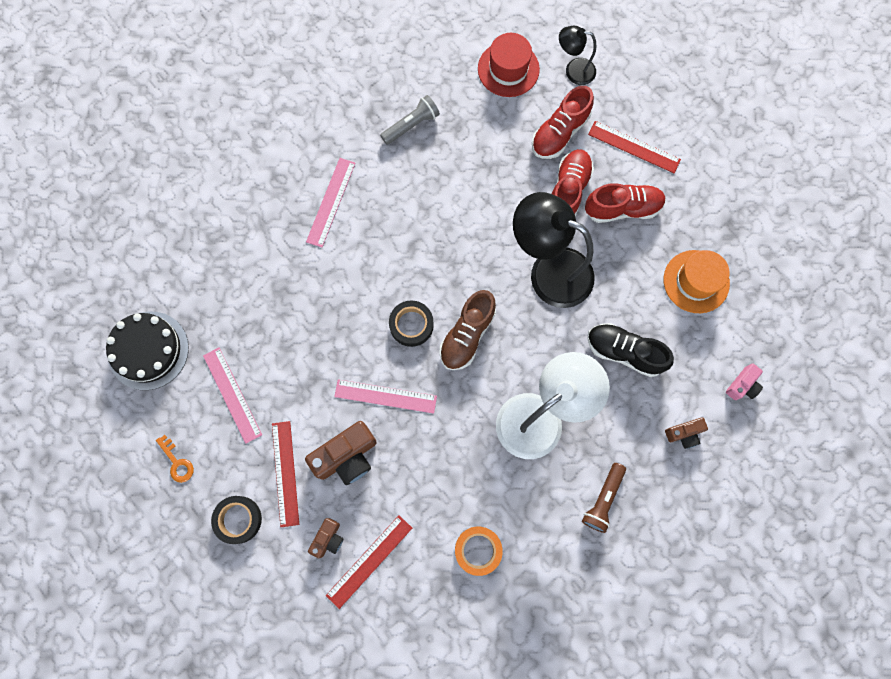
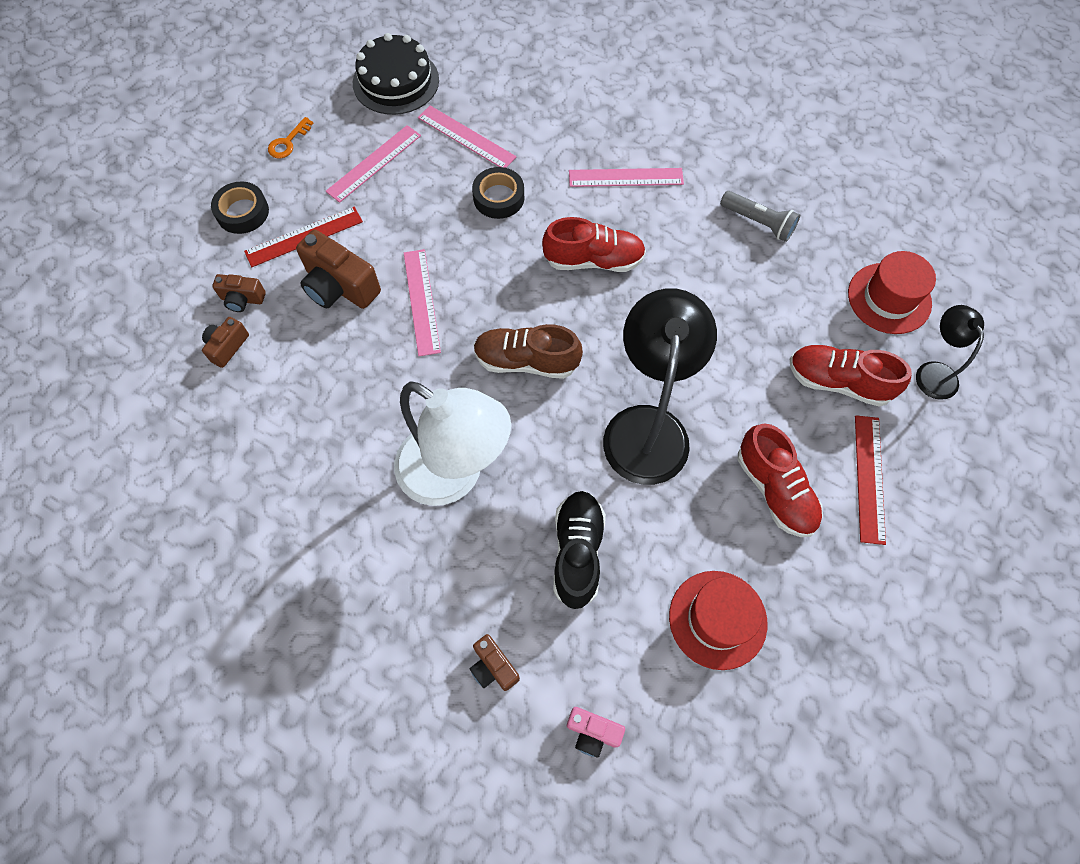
camera: 70 degrees right, 10 degrees down
(237, 310) = (466, 137): none -> pink ruler
(369, 561) = (227, 347): red ruler -> brown camera
(411, 325) = (515, 300): black tape -> black tape (498, 197)
(478, 550) = (267, 456): orange tape -> none
(568, 191) = (765, 416): red shoe -> red shoe (593, 260)
(603, 499) = (371, 585): brown flashlight -> none
(696, 281) = (717, 619): orange hat -> red hat

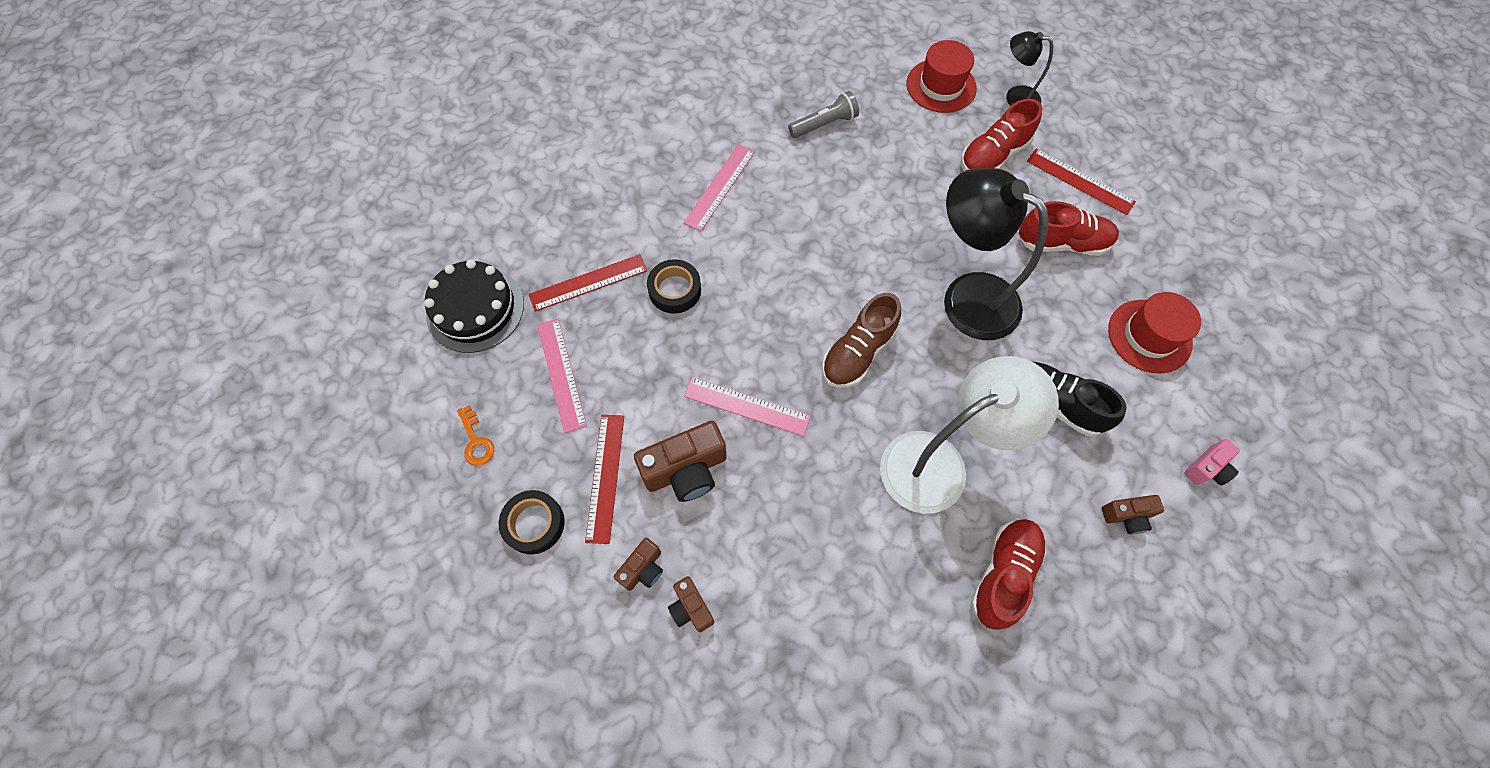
camera: 60 degrees left, 0 degrees up
(466, 137) = (588, 282): pink ruler -> red ruler
(593, 260) = (788, 252): red shoe -> red shoe (1003, 574)

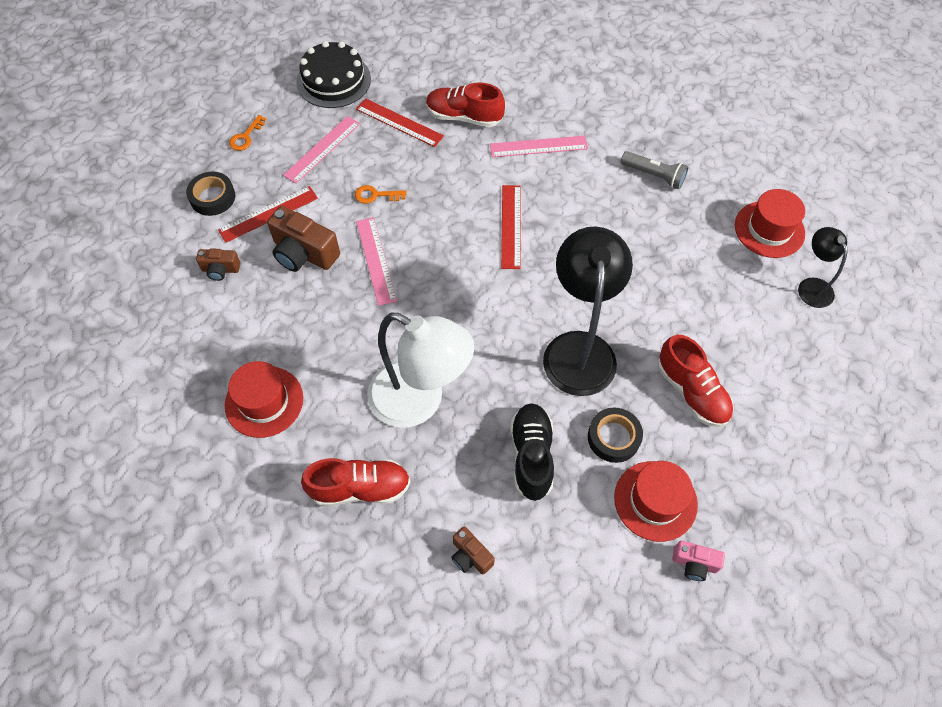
camera: 55 degrees right, 5 degrees down
(665, 359) = (376, 195): none -> orange key
(675, 290) = (432, 170): black tape -> black tape (613, 437)
(691, 608) = (211, 310): brown camera -> none
(846, 614) = (264, 401): none -> red hat
(858, 352) = (471, 303): brown shoe -> none
(993, 155) = (734, 300): red shoe -> red shoe (464, 117)
(1080, 181) = (769, 376): red ruler -> red ruler (510, 226)
(1206, 468) = (560, 602): pink camera -> pink camera (694, 563)

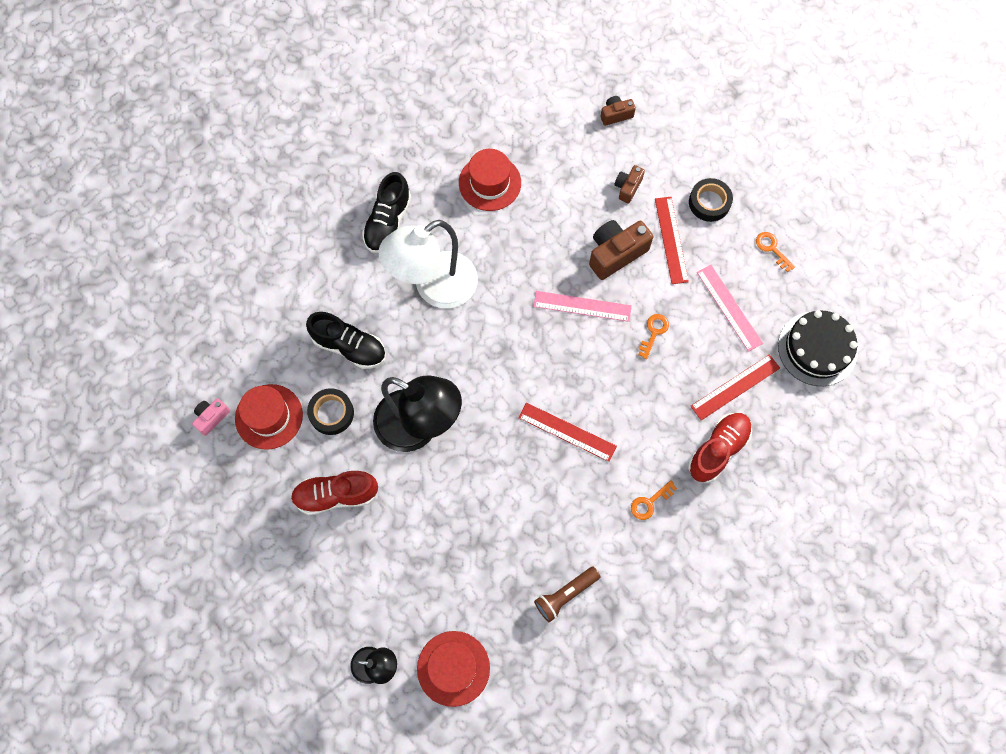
camera: 115 degrees right, 10 degrees up
(360, 488) = (388, 222): red shoe -> black shoe
(470, 556) = (301, 273): brown camera -> brown camera (616, 115)
(538, 146) = (649, 502): pink ruler -> orange key
(654, 175) = (565, 595): grey flashlight -> brown flashlight

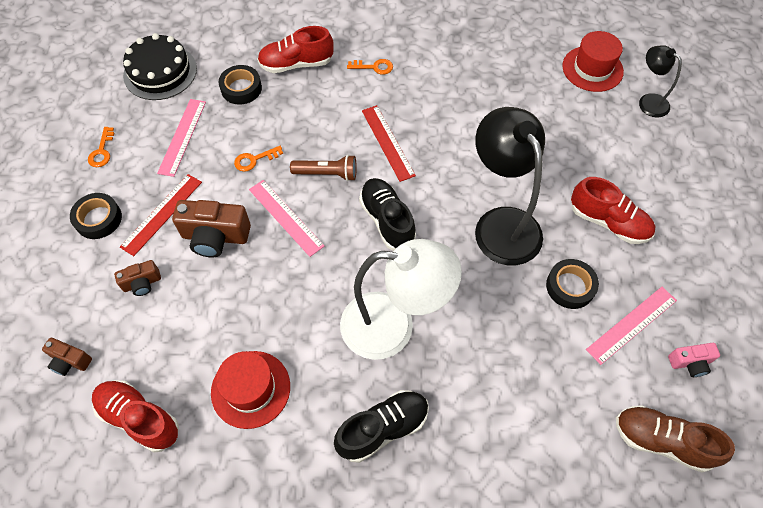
camera: 140 degrees left, 10 degrees down
(205, 346) = (661, 441): none -> brown shoe
(269, 416) = (631, 324): red hat -> pink ruler
(349, 347) = (513, 332): black shoe -> black shoe (387, 221)
(538, 120) = (139, 418): none -> red shoe
(565, 595) = (481, 58): brown flashlight -> brown flashlight (327, 174)
(735, 387) = (241, 88): red ruler -> black tape

